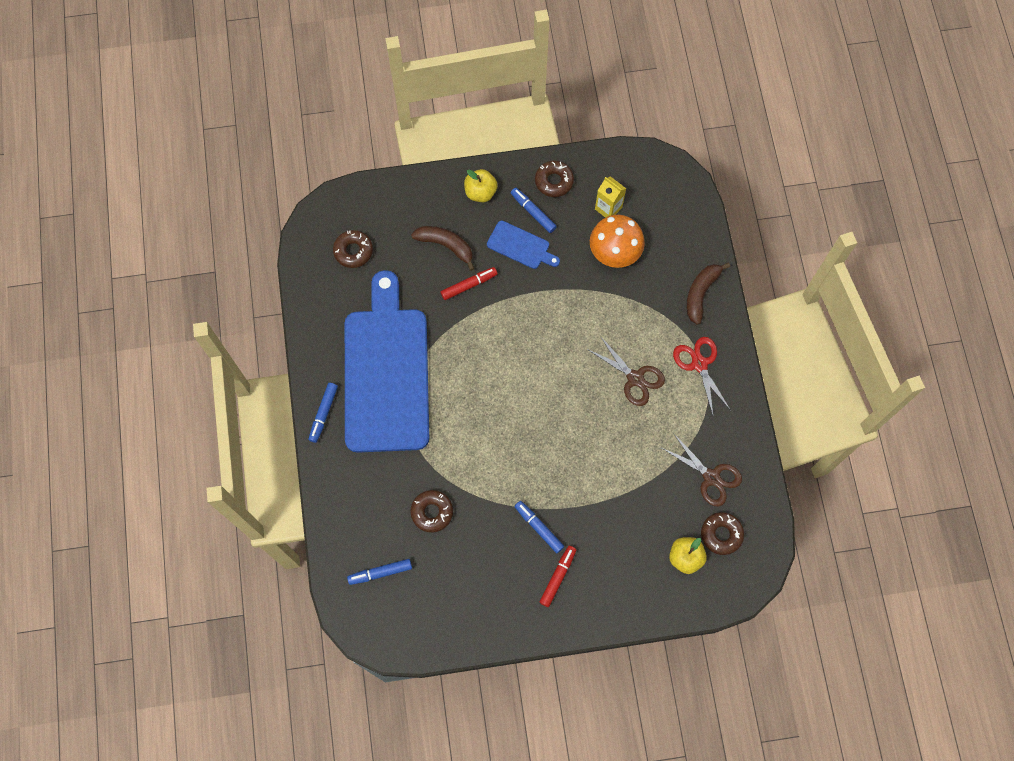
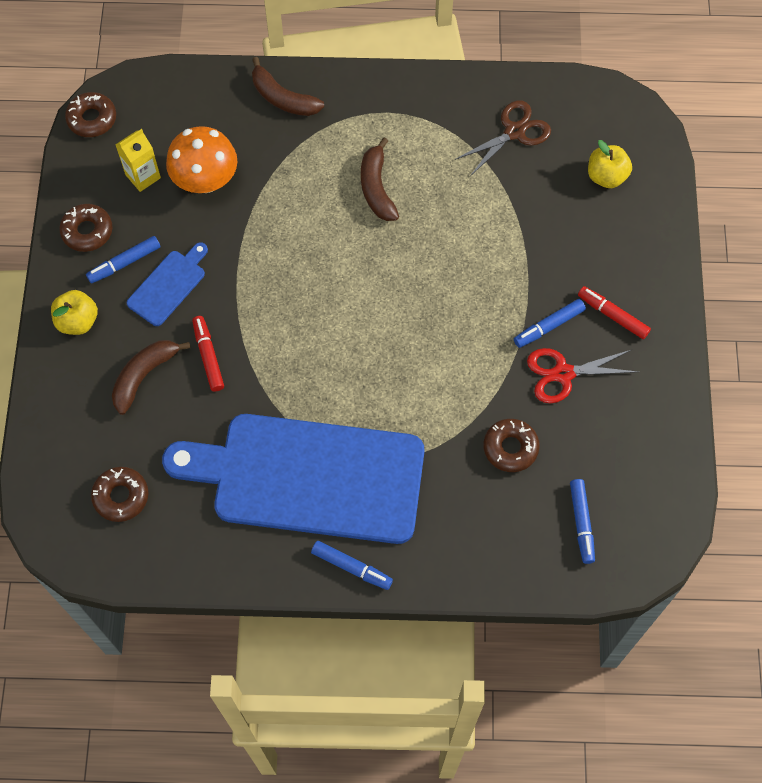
camera: 80 degrees left, 5 degrees down
(635, 378) = (377, 188): brown scissors -> brown banana
(699, 364) = (372, 117): red scissors -> red scissors (563, 374)
(721, 534) = (584, 135): brown donut -> brown donut (92, 119)

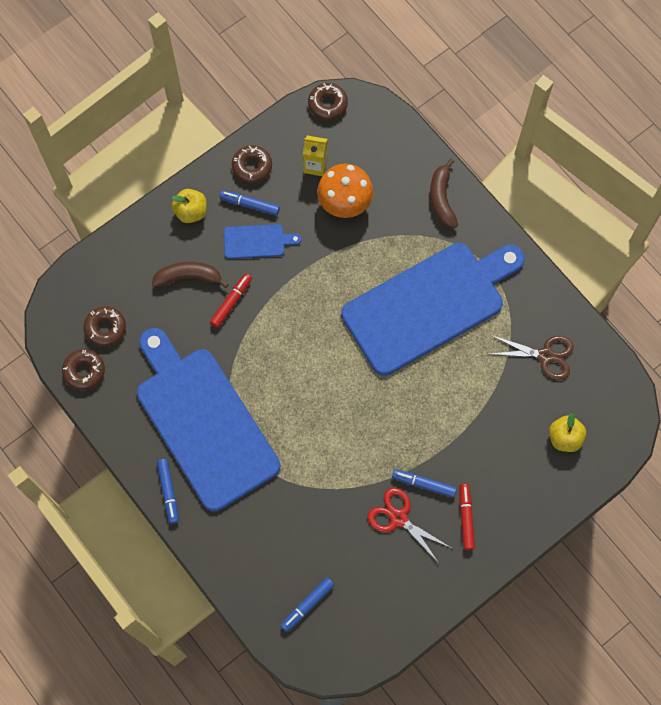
camera: 50 degrees right, 5 degrees up
(377, 188) = (429, 305): brown banana -> blue cutting board
(510, 448) = (321, 524): brown donut -> brown donut (84, 371)

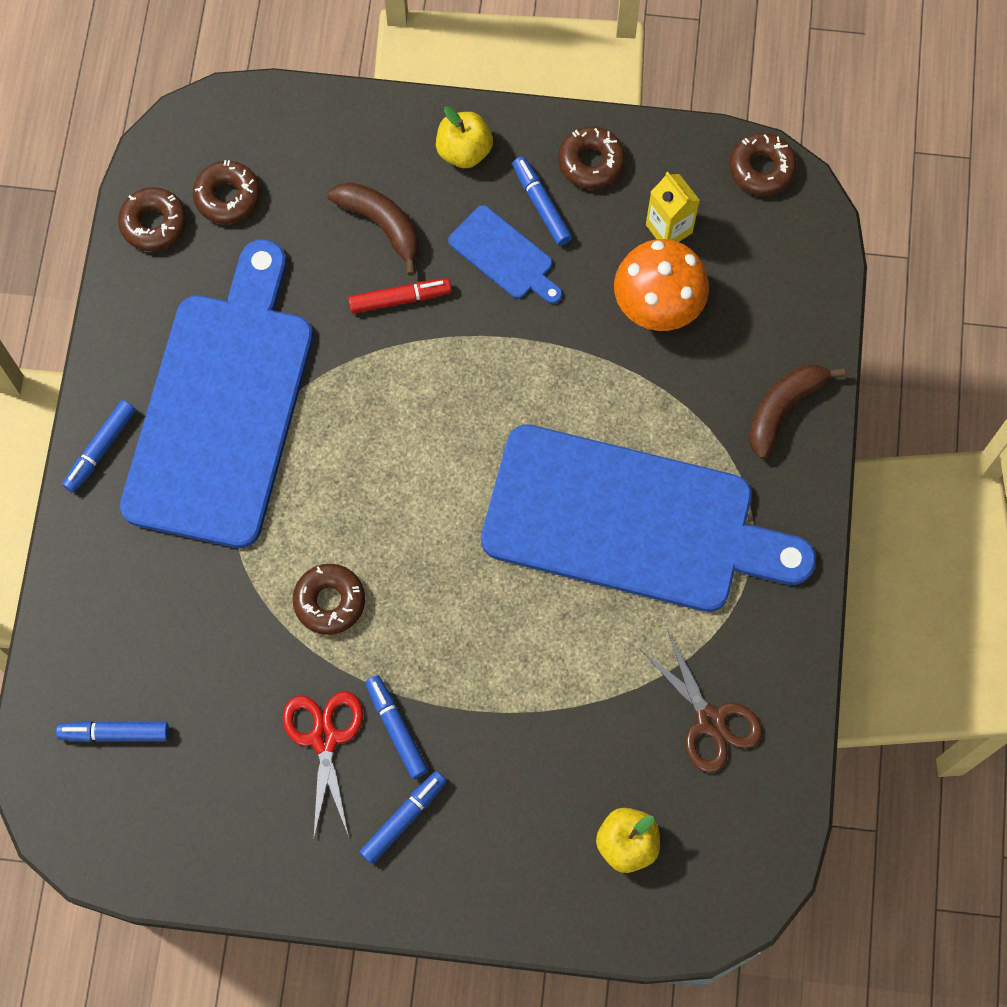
camera: 45 degrees right, 0 degrees up
(339, 459) = (329, 601): none -> brown donut
(466, 518) = (404, 818): red marker -> blue marker

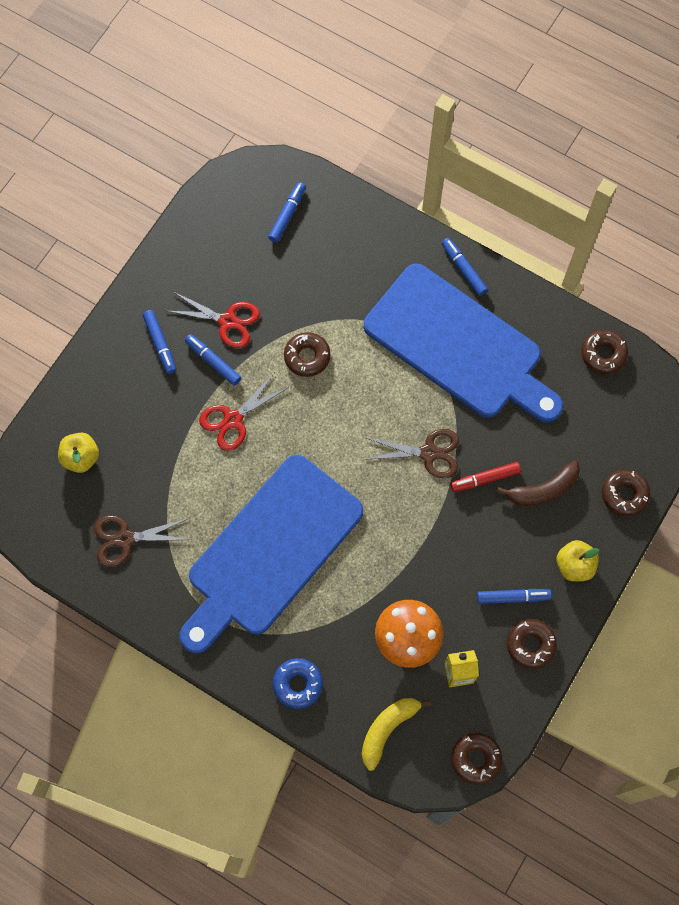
camera: 115 degrees right, 0 degrees up
(228, 197) = (603, 405): brown donut -> brown donut (624, 494)
(396, 728) = (213, 362): blue marker -> blue marker turned 135 degrees counterclockwise
(397, 382) = (429, 453): none -> brown scissors
(400, 299) = (485, 479): red marker -> red marker turned 60 degrees clockwise
(470, 658) = (233, 419): none -> red scissors
(504, 256) = (486, 557): blue cutting board -> none
(781, 280) = (387, 729): none -> yellow banana
(783, 409) = (298, 684): brown banana -> blue donut

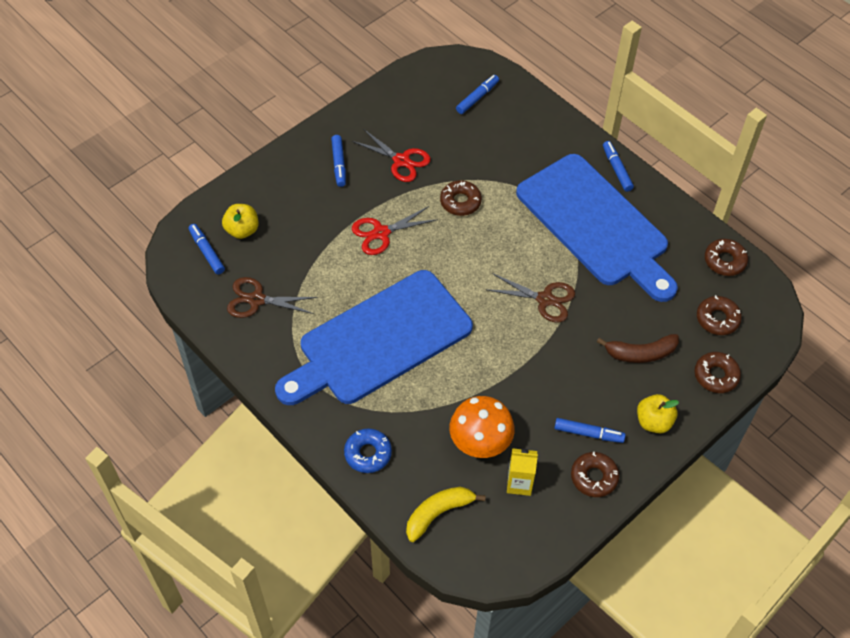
camera: 15 degrees right, 15 degrees down
(213, 362) = (379, 187): blue marker -> blue marker (207, 252)
(476, 759) = (514, 561): brown donut -> brown donut (717, 319)
(485, 479) = (589, 332): red marker -> none

